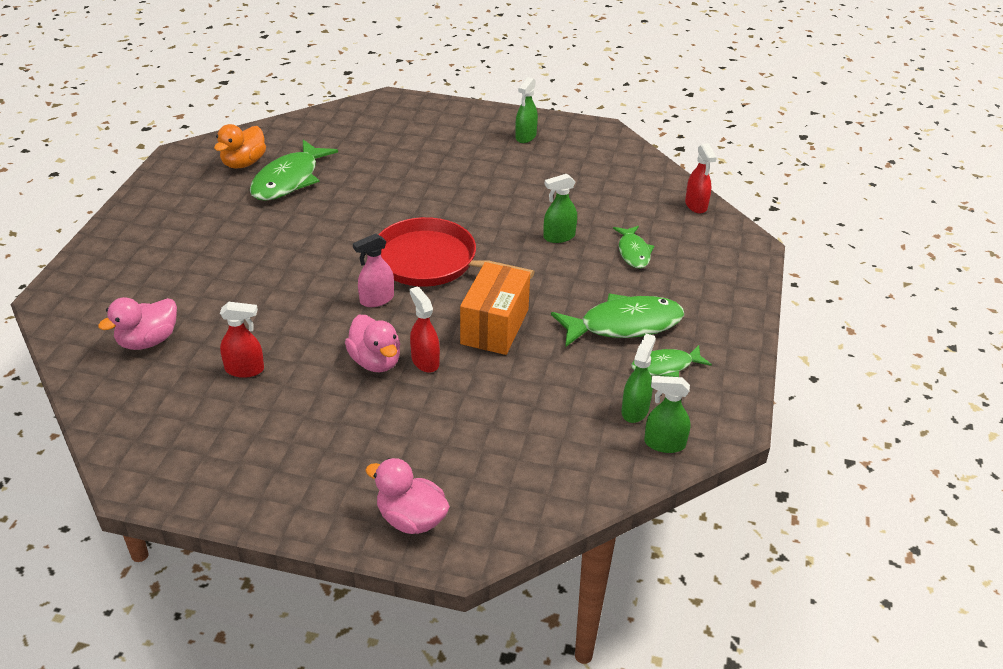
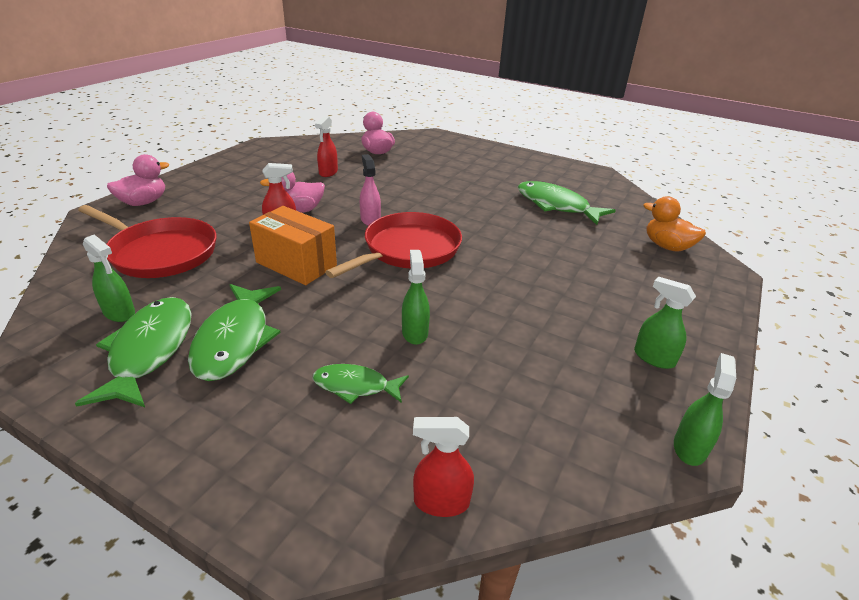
camera: 105 degrees right, 5 degrees down
(243, 163) = (584, 192): orange duck -> orange duck (667, 246)
(524, 435) = (161, 253): none -> red pan
(664, 444) = (63, 318): green spray bottle -> green spray bottle (689, 447)
(665, 366) = (149, 350): green fish -> green fish, size x1.72

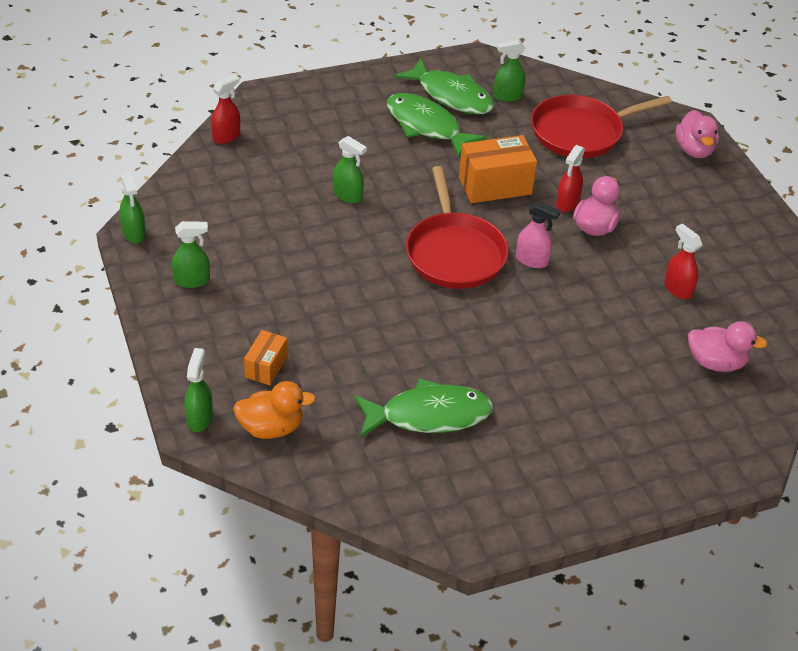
camera: 130 degrees right, 10 degrees up
(355, 386) = (330, 149): green fish -> none
(640, 272) = (266, 367): none -> orange box
(719, 274) = (200, 418): none -> green spray bottle

